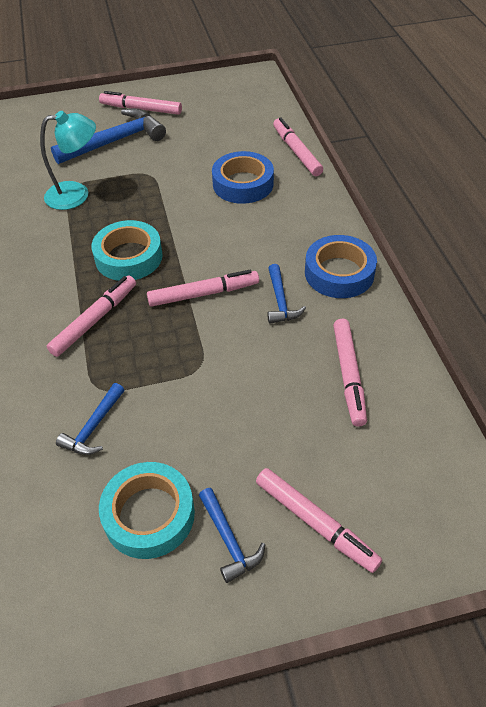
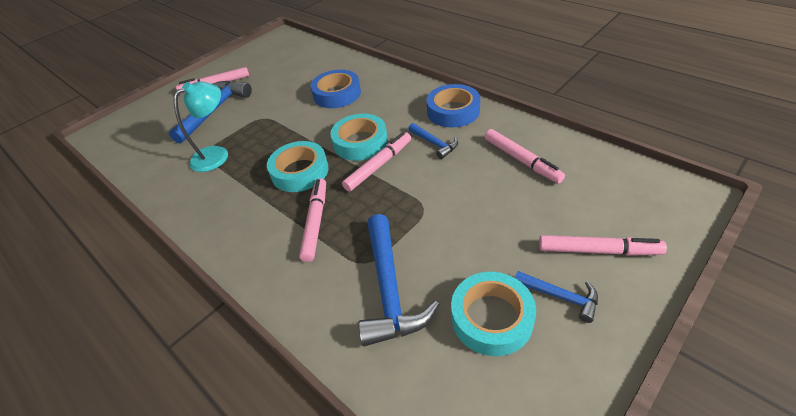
camera: 30 degrees left, 5 degrees down
(94, 427) = (389, 289): blue hammer -> blue hammer, size x1.89
(211, 256) = (360, 142): none -> turquoise tape
(296, 152) = (354, 63): pink marker -> none

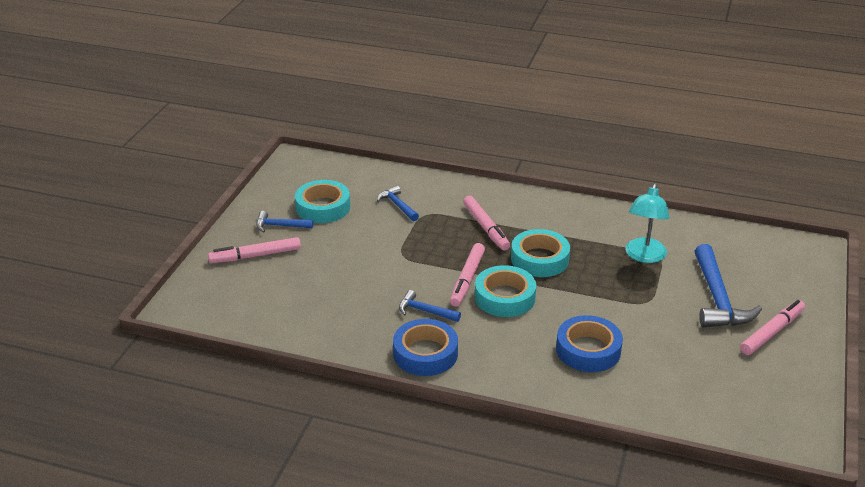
camera: 150 degrees right, 10 degrees down
(389, 289) = (398, 205): blue hammer -> blue hammer, size x0.53
(521, 160) = (330, 312): pink marker -> none

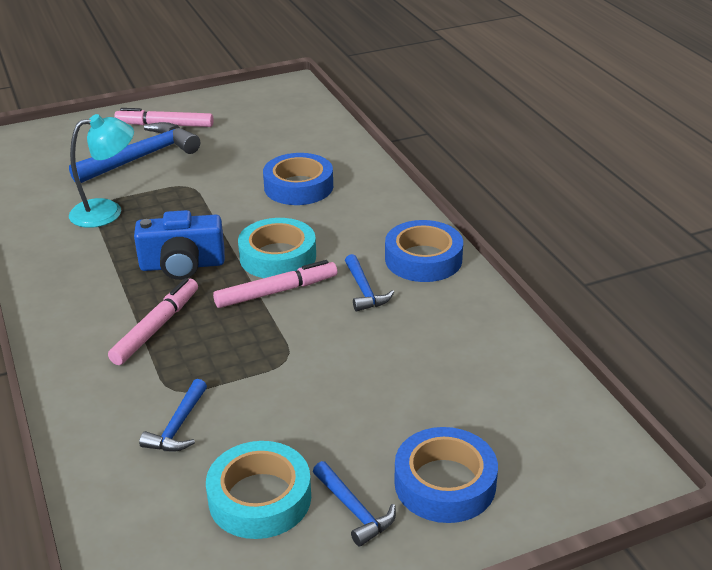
camera: 130 degrees left, 0 degrees up
(255, 256) = (445, 483): pink marker -> blue tape
(539, 259) = (182, 265): turquoise tape -> blue camera

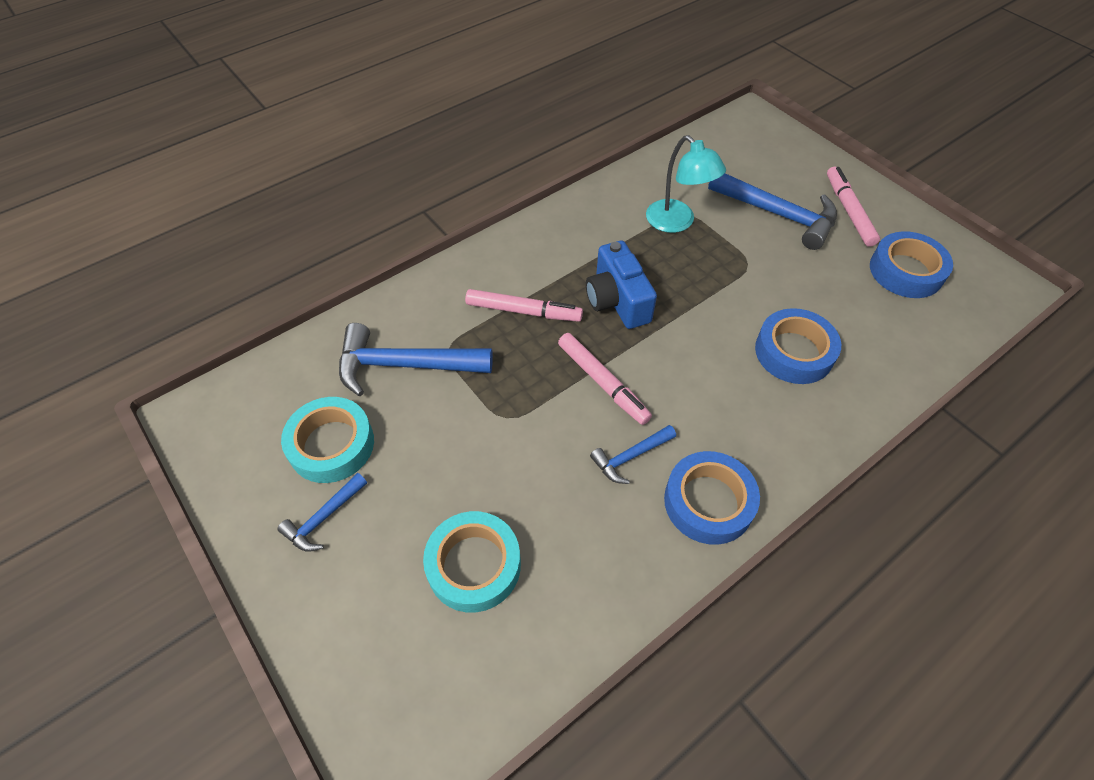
camera: 75 degrees right, 20 degrees up
(178, 426) = (405, 365): blue hammer -> blue hammer, size x1.89
(278, 256) = (659, 368): turquoise tape -> turquoise tape (474, 565)
(445, 483) = (362, 587): blue tape -> blue tape (906, 271)

